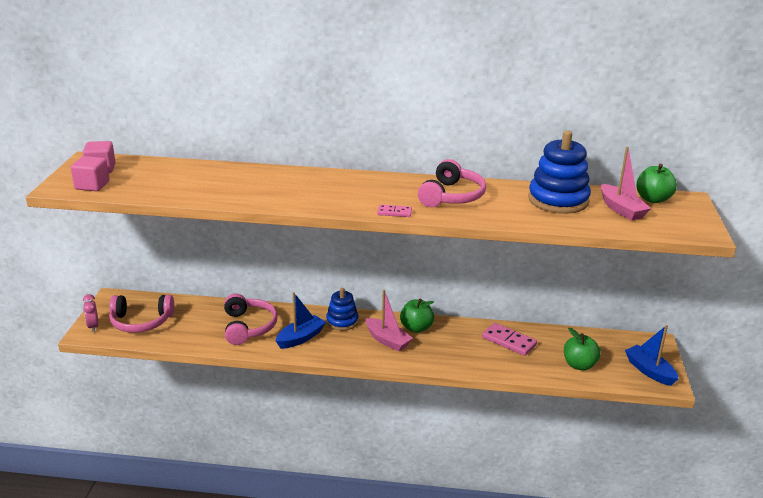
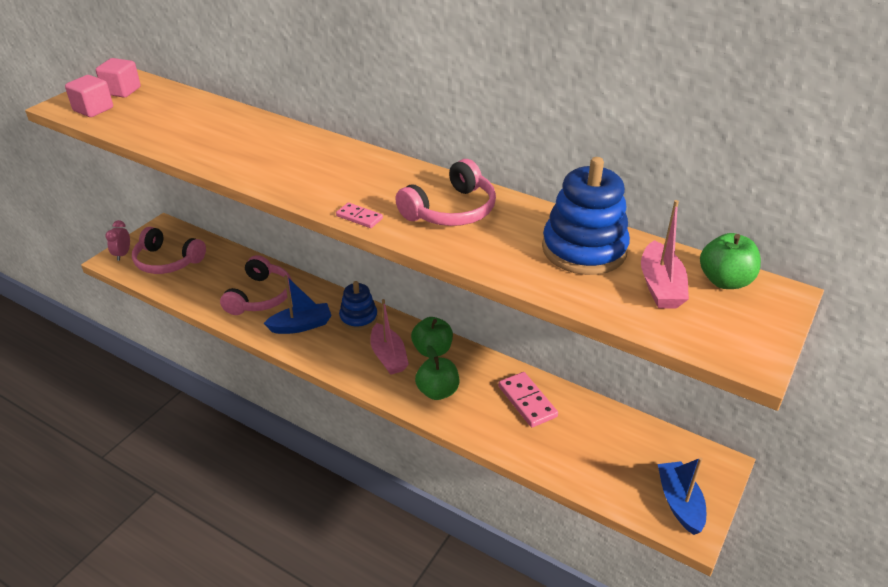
camera: 25 degrees right, 10 degrees up
(579, 365) = (591, 463): green apple -> green apple (437, 391)

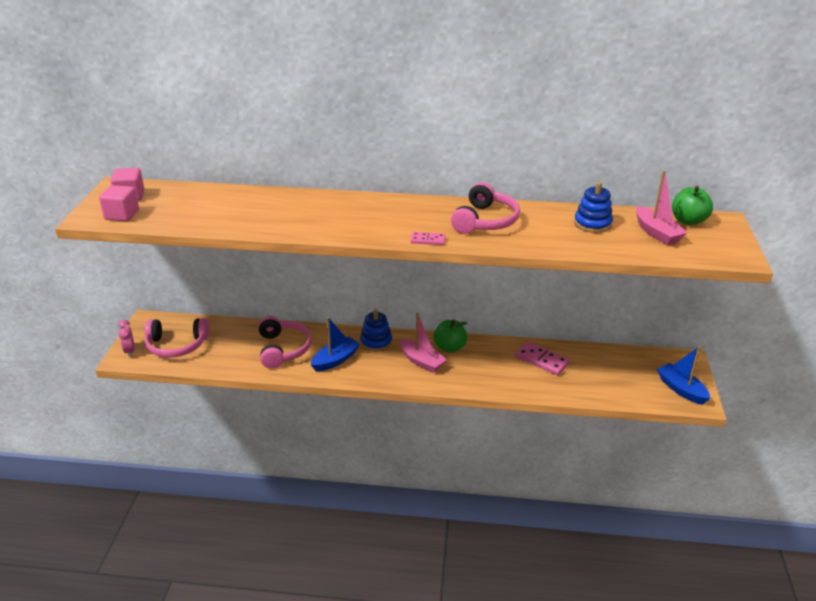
camera: 25 degrees left, 5 degrees down
(437, 391) = (476, 373): green apple -> none
(584, 249) = (592, 224): blue stacking toy -> blue stacking toy, size x0.62

